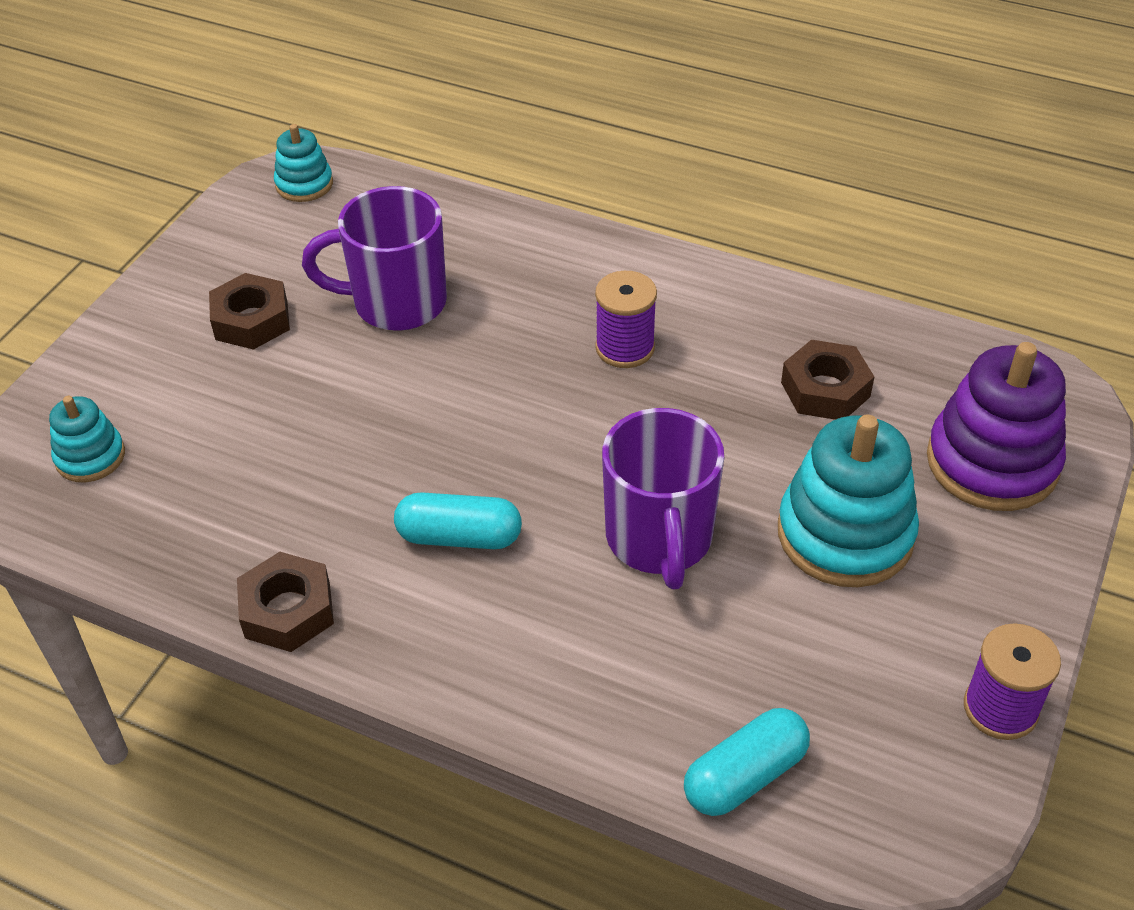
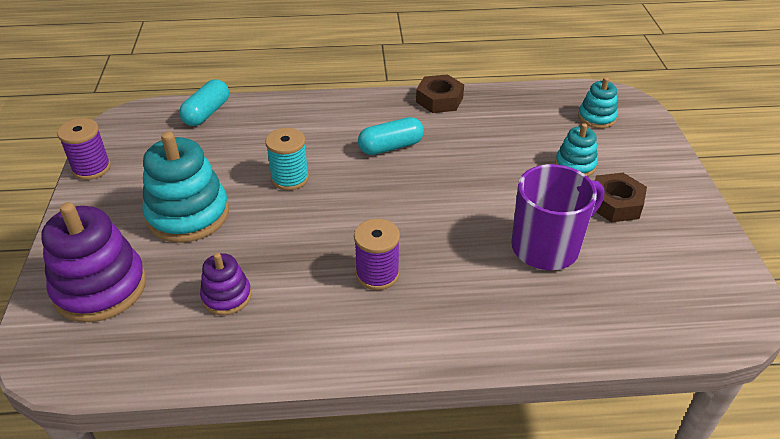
camera: 150 degrees right, 5 degrees down
(304, 184) = (718, 312): turquoise stacking toy -> turquoise stacking toy (575, 165)
(659, 540) = (290, 178): purple mug -> turquoise spool
(825, 389) = (226, 296): brown nut -> purple stacking toy

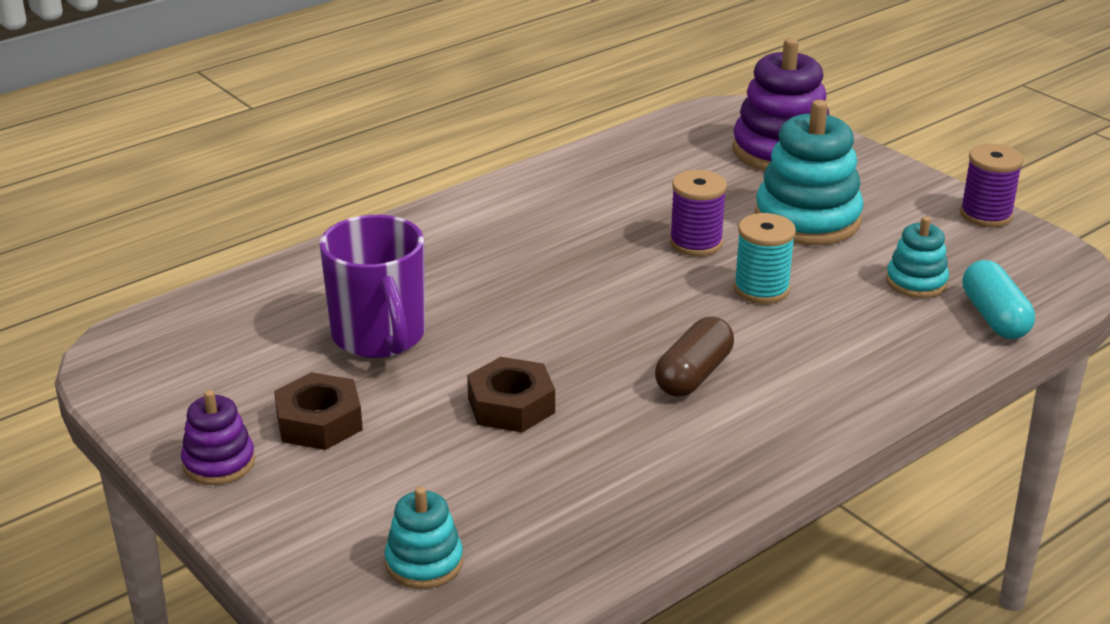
camera: 145 degrees right, 10 degrees down
(226, 296) = (663, 184): purple stacking toy -> purple stacking toy (219, 463)
(377, 274) = (545, 247): purple spool -> purple spool (696, 243)
(391, 147) = (694, 375): turquoise capsule -> brown capsule
(439, 100) = (715, 480): brown nut -> brown nut (511, 405)
(547, 247) = (379, 337): purple mug -> purple mug turned 45 degrees counterclockwise
(575, 165) = (408, 456): turquoise stacking toy -> turquoise stacking toy (916, 282)

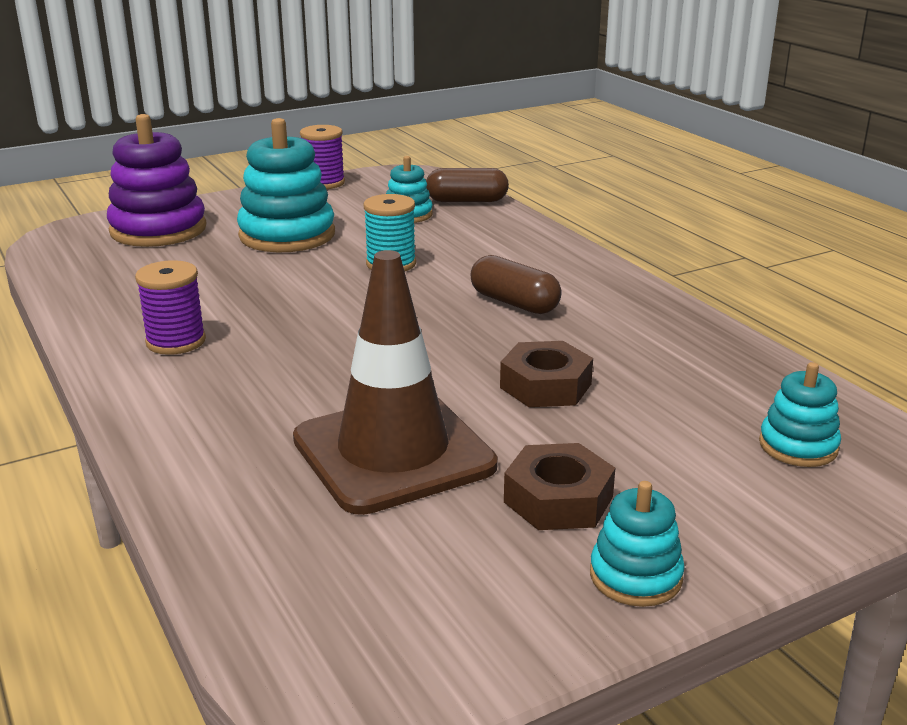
camera: 80 degrees left, 5 degrees down
(219, 463) = (635, 576): purple stacking toy -> turquoise stacking toy
(379, 337) = (393, 452): purple mug -> brown traffic cone
(696, 243) = (297, 279): purple spool -> purple spool (176, 341)
(994, 317) = (467, 201): turquoise capsule -> brown capsule

